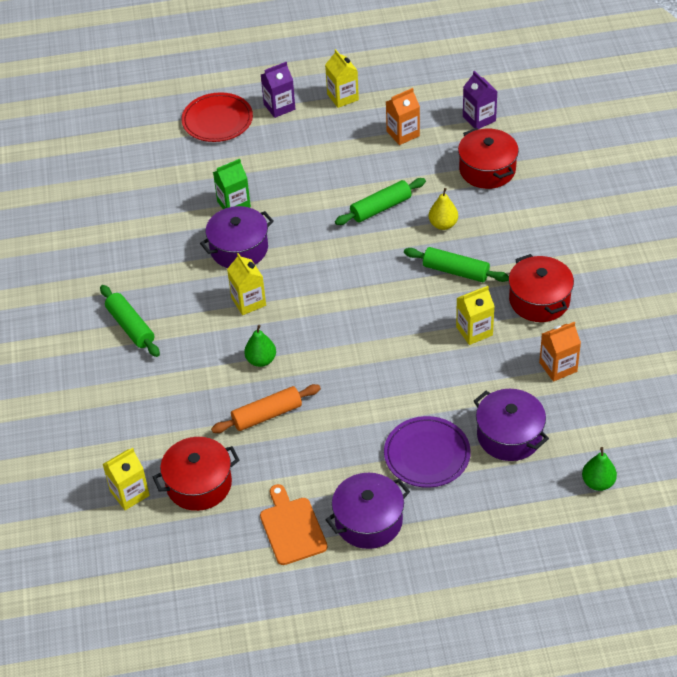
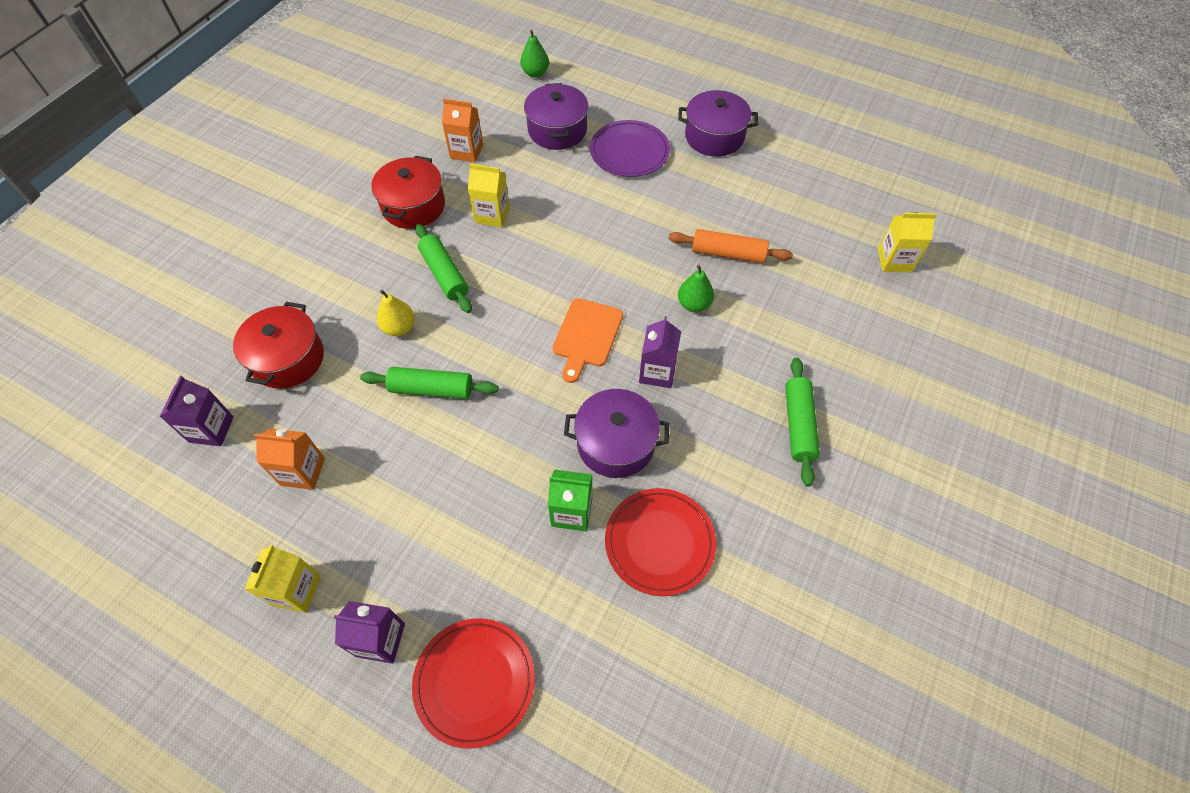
camera: 145 degrees left, 10 degrees up
(171, 220) = (659, 542): none -> red plate
(199, 484) = (828, 233): red pot -> none
(248, 302) = (657, 372): yellow carton -> purple carton
(292, 528) = (775, 163): orange cutting board -> orange cutting board (587, 336)

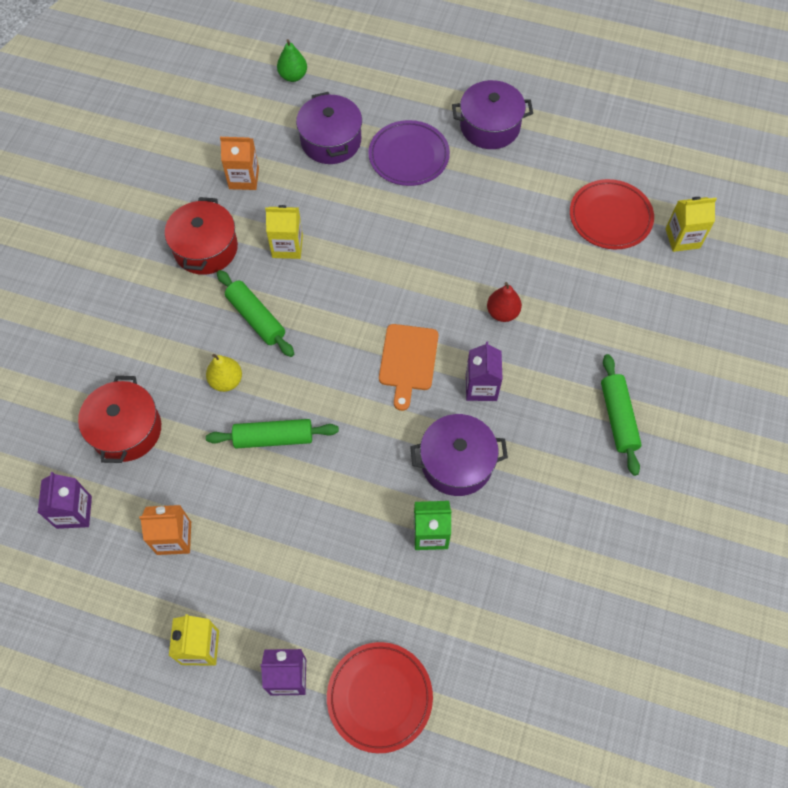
camera: 10 degrees left, 5 degrees up
(659, 542) = (514, 548): red plate -> red plate (610, 217)
(694, 304) = (502, 312): green pear -> red pear
(728, 253) = (525, 254): orange rolling pin -> none

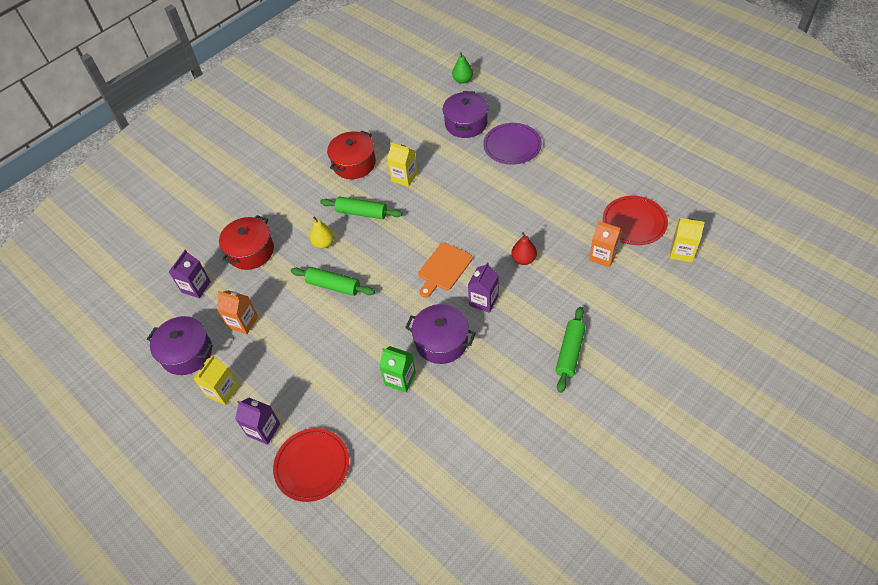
camera: 30 degrees right, 10 degrees down
(244, 178) = (399, 131): orange carton -> orange carton (603, 256)
(256, 318) = (362, 213): green rolling pin -> green rolling pin turned 60 degrees counterclockwise
(490, 126) = (577, 143): purple pot -> purple pot (187, 353)

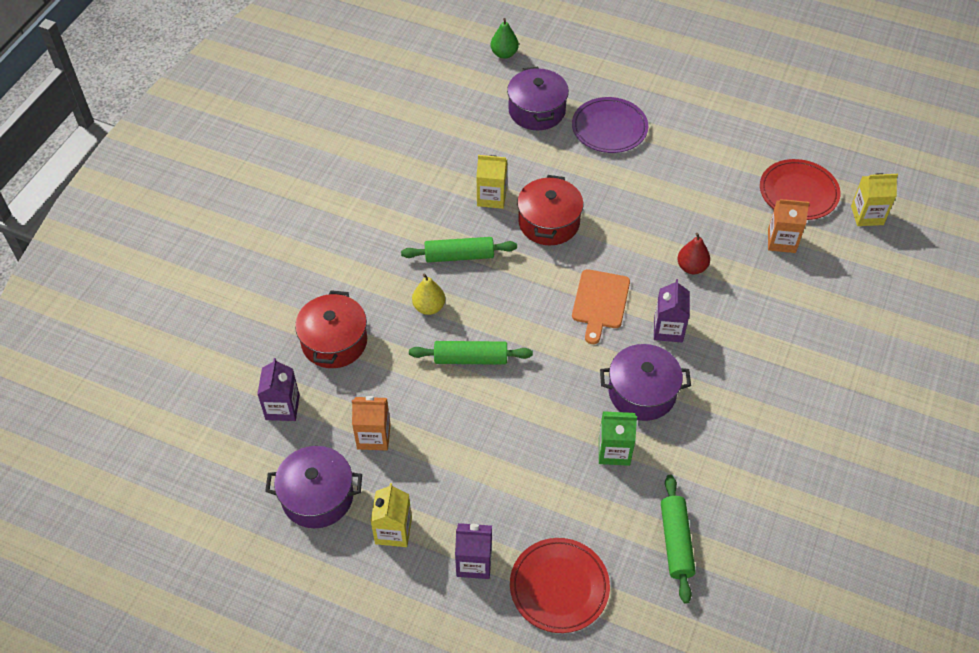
camera: 25 degrees left, 0 degrees up
(354, 164) = (415, 194): red pot -> red pot (549, 222)
(570, 353) = (797, 365): green rolling pin -> green rolling pin (676, 542)

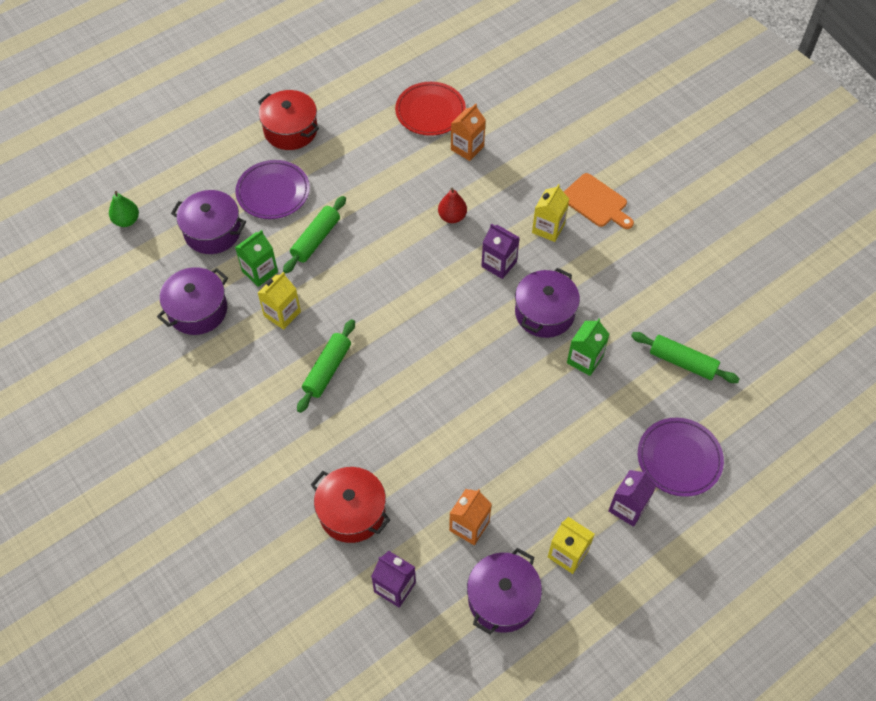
camera: 60 degrees left, 5 degrees up
(429, 307) = (365, 419): yellow pear -> none
(454, 141) = (197, 310): none -> purple pot
(470, 358) = (438, 414): green rolling pin -> green rolling pin (316, 239)
(522, 161) = (260, 272): none -> green carton
(549, 222) = (339, 287): red pot -> red pot (291, 130)
(559, 587) = (679, 458): red plate -> purple plate
(600, 302) = (444, 294): orange cutting board -> orange cutting board (596, 202)
(867, 215) = (480, 85): yellow carton -> yellow carton (548, 228)

